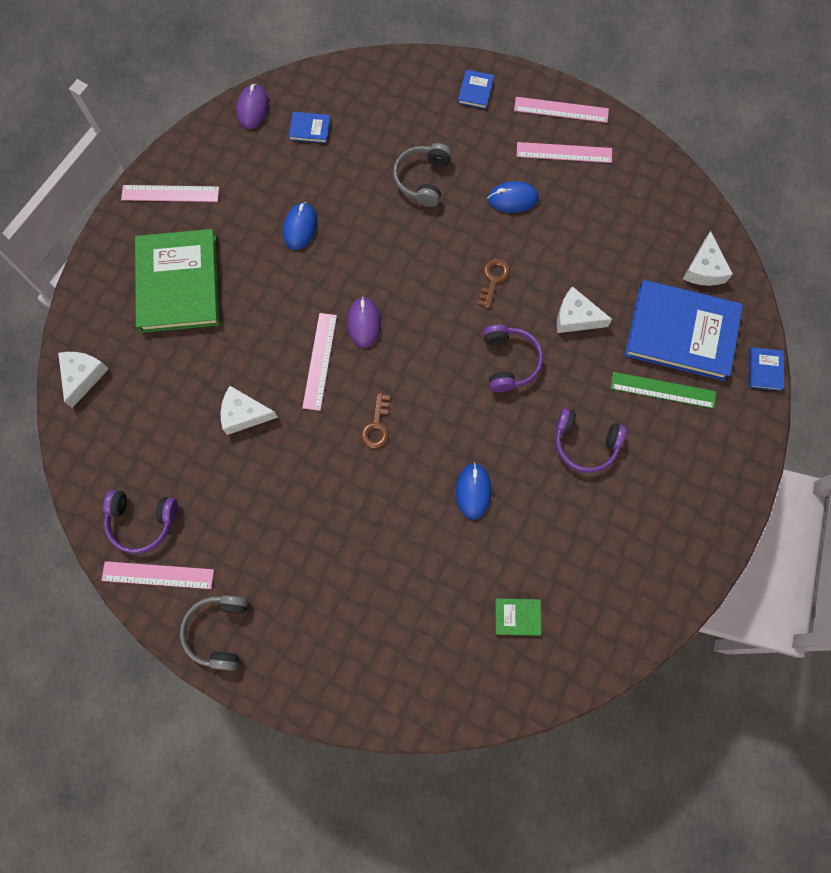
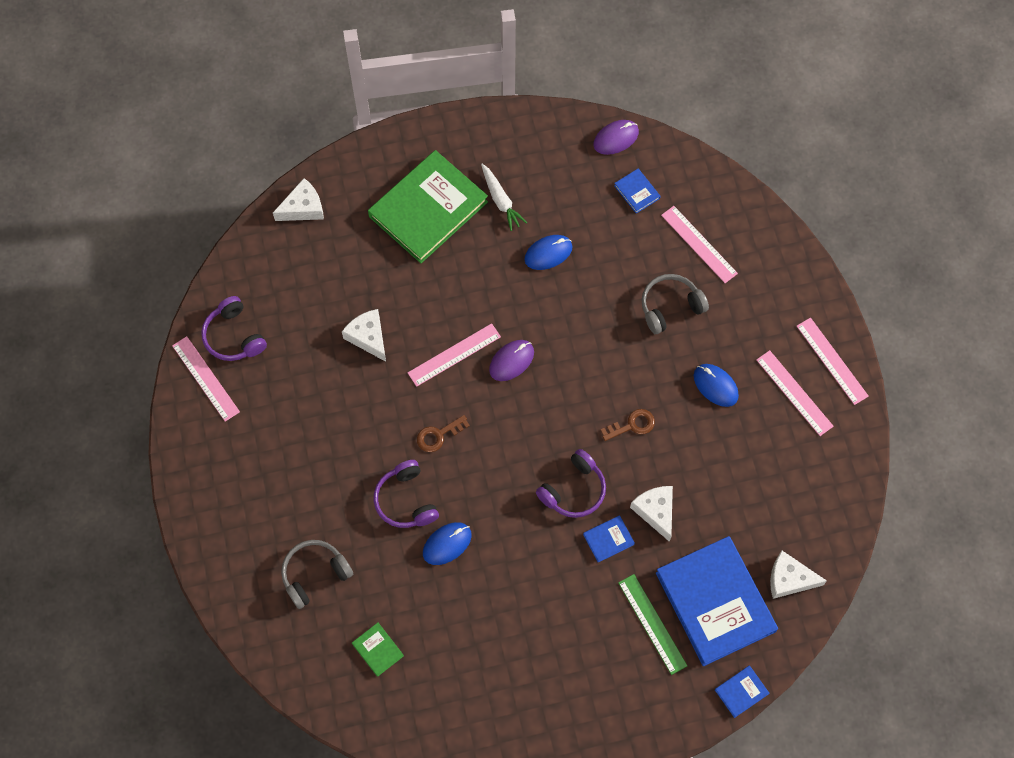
camera: 50 degrees right, 5 degrees down
(170, 193) = (493, 142): pink ruler -> pink ruler (699, 244)
(218, 631) = (199, 451): grey headphones -> grey headphones (314, 574)
(224, 226) = (501, 200): none -> white carrot
(475, 91) = (786, 283): blue book -> blue book (608, 539)
(585, 444) = (555, 597): purple headphones -> purple headphones (405, 500)
(704, 269) = (789, 579): white cheese -> white cheese turned 45 degrees clockwise

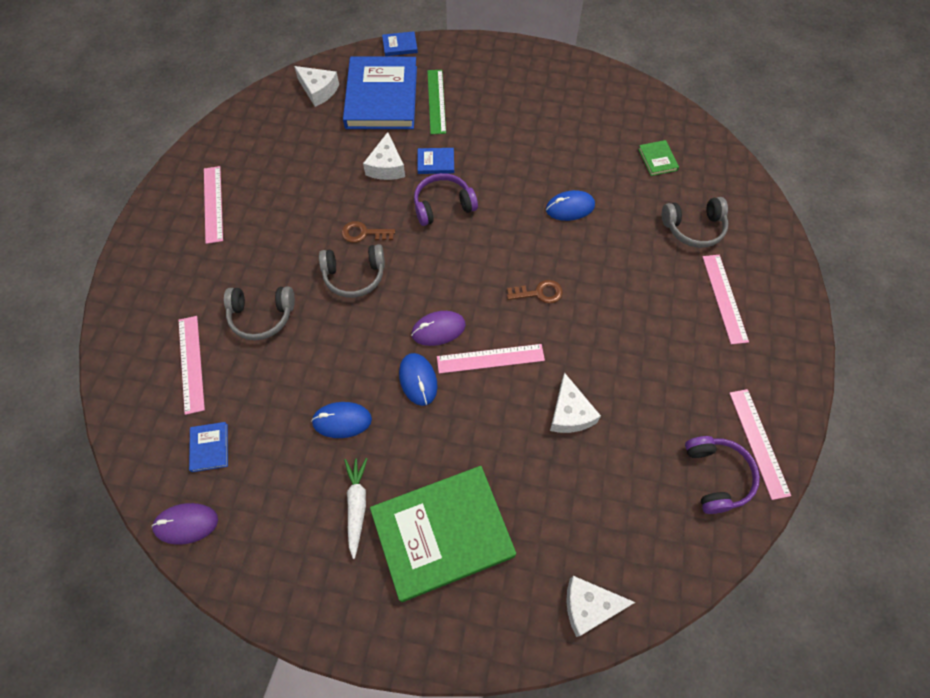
camera: 155 degrees left, 5 degrees down
(405, 500) = (592, 252): purple headphones -> none
(614, 378) = (354, 276): none -> grey headphones
(715, 386) = (272, 235): blue mouse -> blue mouse (418, 380)
(832, 361) = (162, 215): pink ruler -> pink ruler (724, 298)

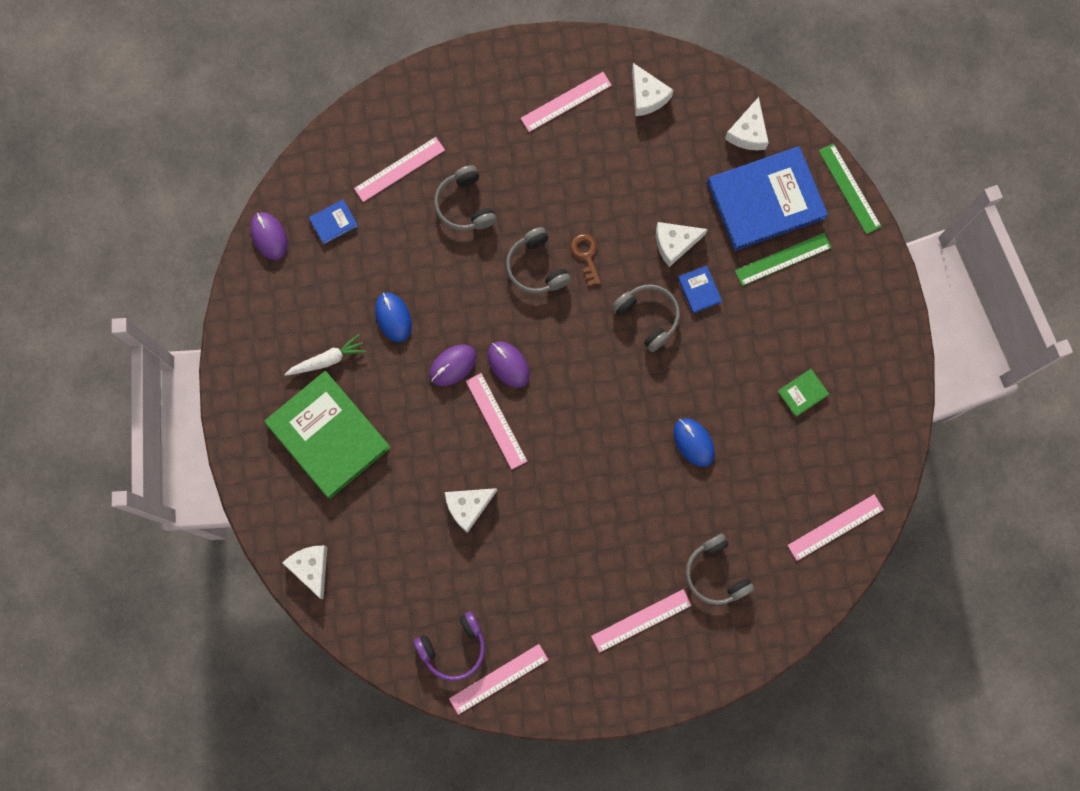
camera: 70 degrees right, 15 degrees up
(246, 145) = (647, 96): none -> white cheese
(400, 45) = (849, 188): blue book -> green ruler
(418, 380) = (453, 365): blue mouse -> purple mouse
(443, 205) = (648, 317): purple headphones -> grey headphones
(539, 293) = (581, 443): brown key -> none
(657, 159) = (794, 516): green book -> green book (802, 393)
(675, 136) = (835, 527): none -> pink ruler

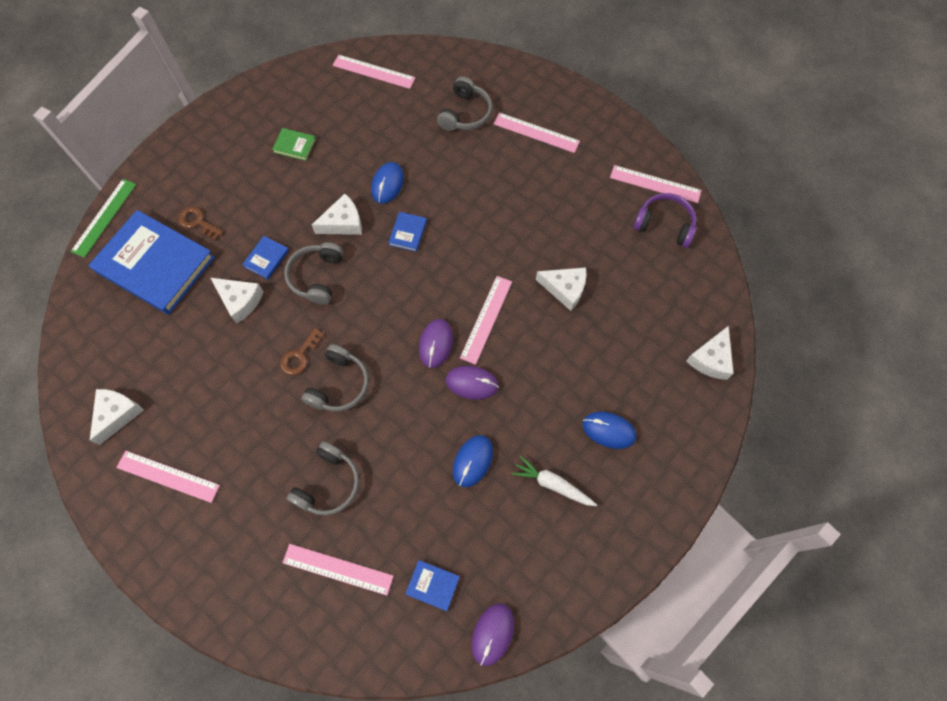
camera: 130 degrees left, 10 degrees down
(328, 435) = (608, 430): green book -> blue mouse
(629, 421) = (408, 233): none -> blue book
(748, 132) = (101, 316): white cheese -> white cheese (343, 223)
(783, 259) = (198, 222): green ruler -> brown key

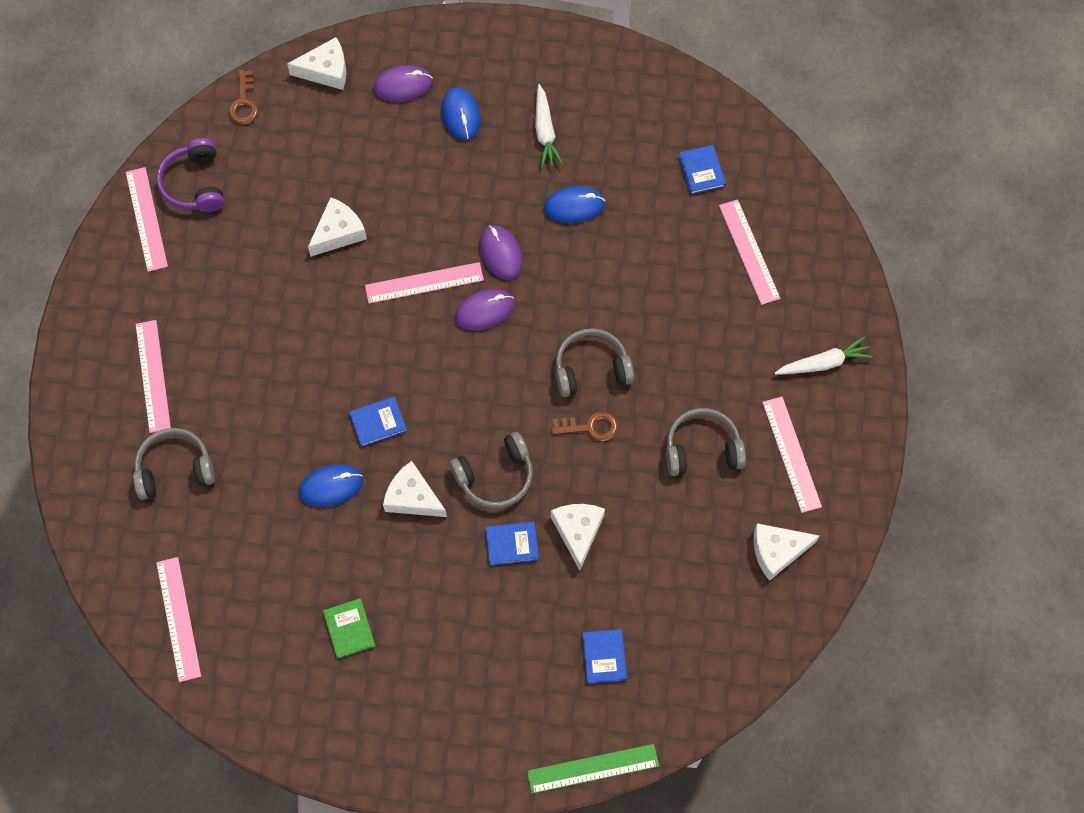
camera: 125 degrees left, 0 degrees up
(155, 264) = (604, 657): blue book -> blue book, size x0.40
(198, 222) = (522, 655): brown key -> brown key (244, 103)
(208, 555) = (823, 363): none -> white carrot
(328, 484) = (687, 310): grey headphones -> grey headphones (702, 448)
(492, 634) = (702, 105): purple mouse -> purple mouse (403, 85)
(565, 289) = (338, 232): white cheese -> white cheese turned 60 degrees clockwise

